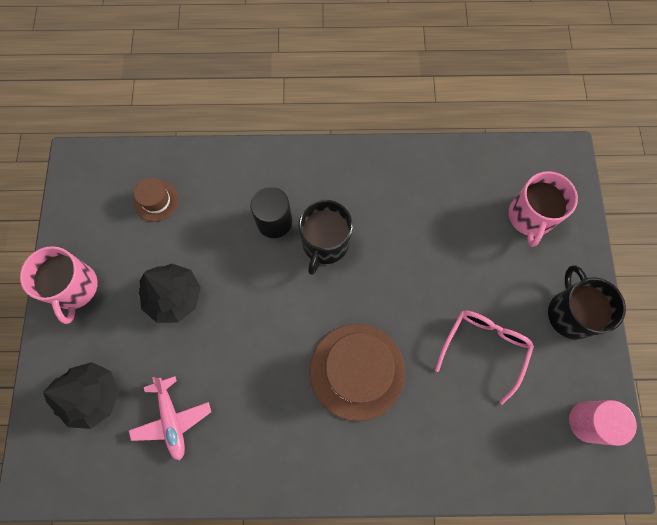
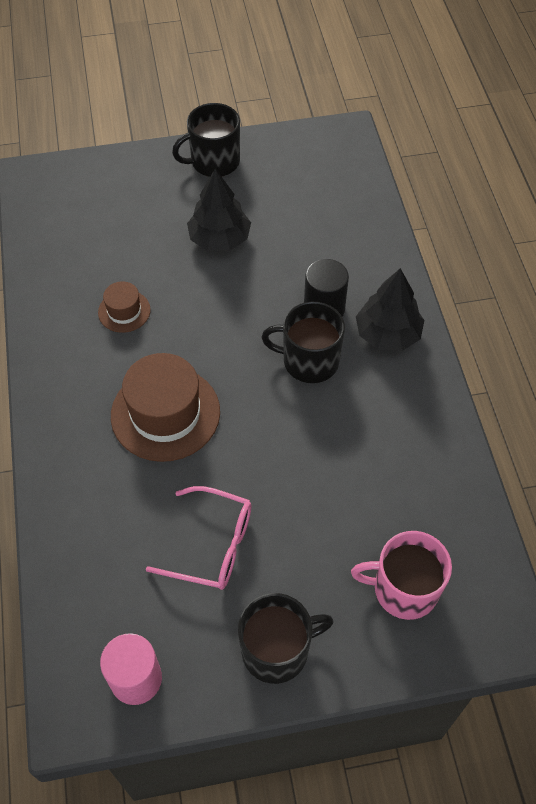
camera: 80 degrees right, 15 degrees down
(74, 288) = (214, 161): pink mug -> black mug
(93, 396) = (111, 198): black tree -> black tree (387, 334)
(156, 200) = (321, 203): brown hat -> brown hat (124, 311)
(172, 419) = (96, 262): pink plane -> none

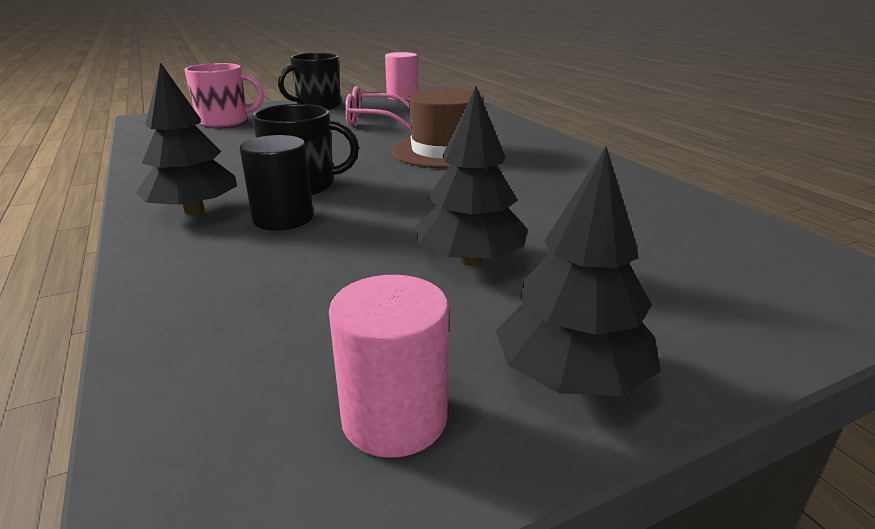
camera: 165 degrees right, 30 degrees down
(124, 311) = (545, 190): brown hat -> none
(214, 161) = (571, 377): black mug -> black tree
(284, 159) = (394, 418): none -> pink cylinder

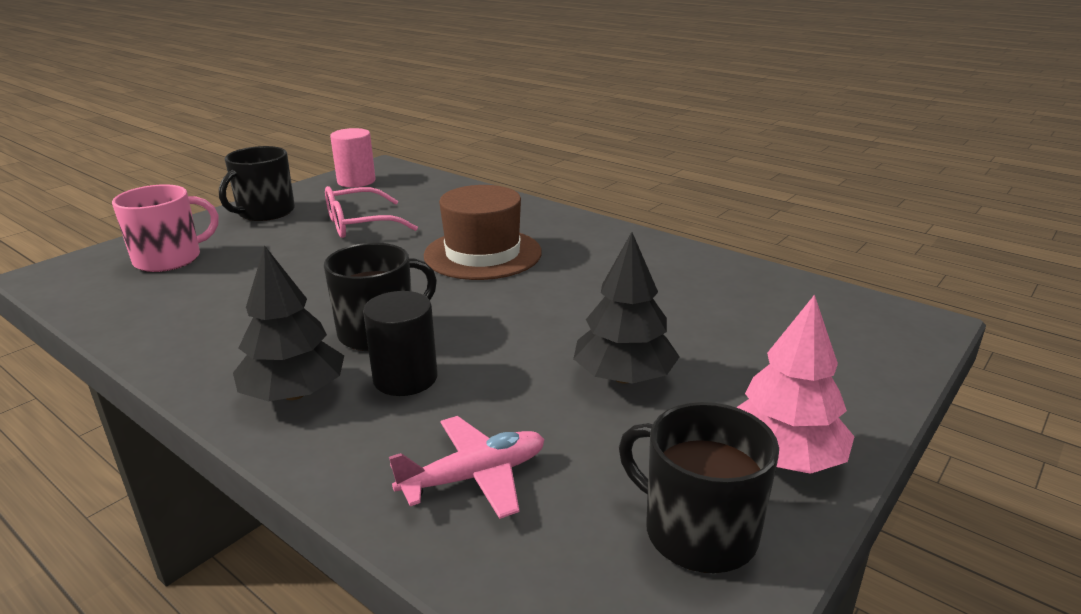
camera: 25 degrees left, 0 degrees up
(246, 302) = (474, 477): none -> pink plane
(394, 418) = (698, 531): pink cylinder -> black mug
(571, 377) = (784, 458): black tree -> pink tree

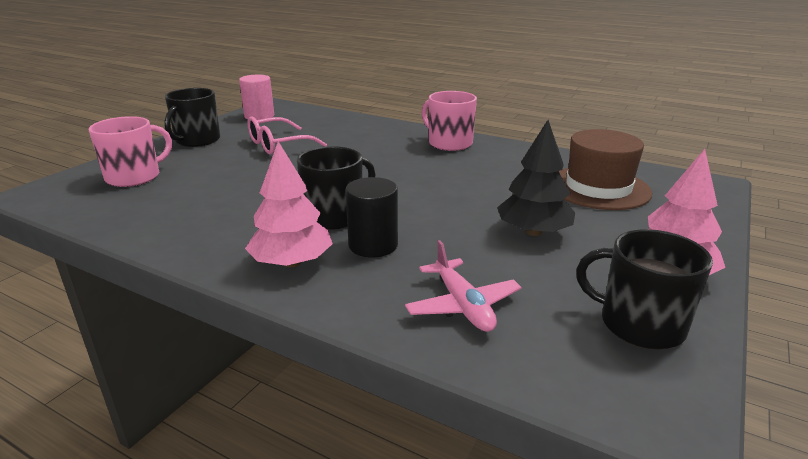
camera: 10 degrees left, 0 degrees up
(294, 393) = (292, 262): black tree -> pink tree
(474, 477) = (462, 305): pink plane -> pink plane turned 105 degrees clockwise
(482, 254) = (385, 159): brown hat -> brown hat (598, 188)
(579, 235) = (449, 143): none -> pink mug

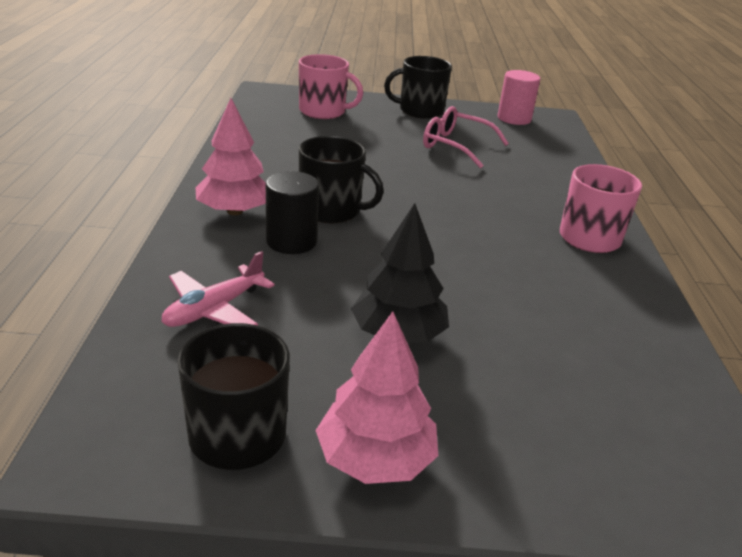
camera: 60 degrees right, 5 degrees up
(598, 188) = (584, 377): brown hat -> none

